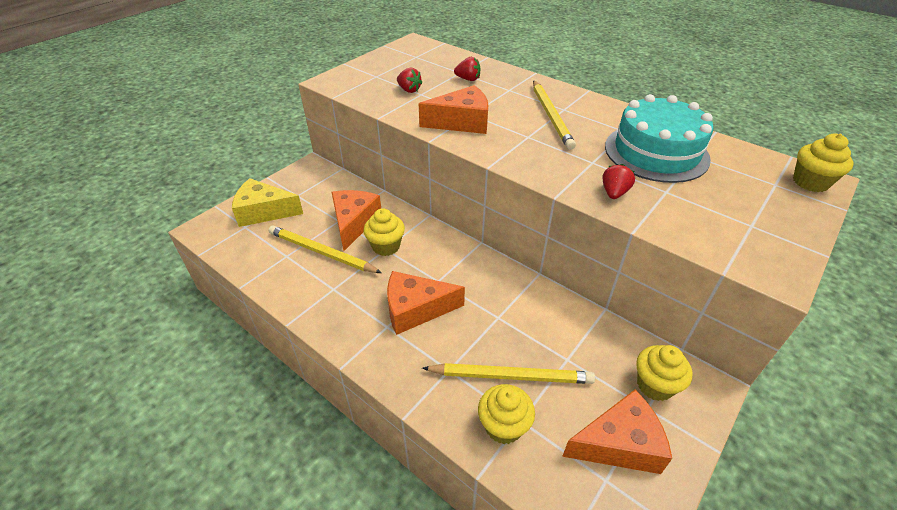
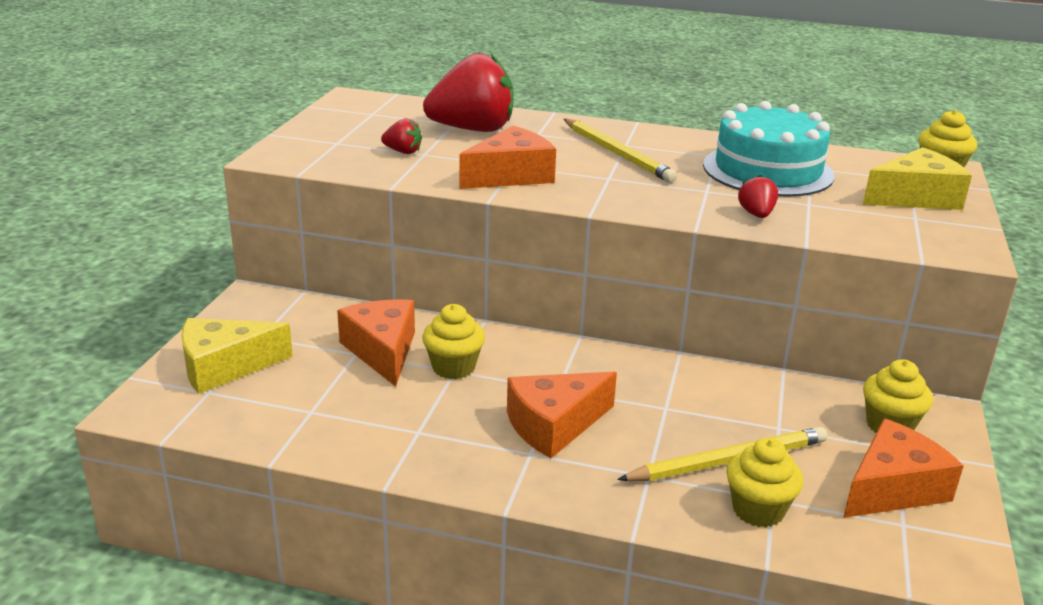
camera: 25 degrees left, 15 degrees down
(321, 252) = (363, 395): yellow pencil -> none
(468, 79) = (473, 130): red strawberry -> red strawberry, size x2.31
(767, 204) = (915, 197): none -> yellow cheese

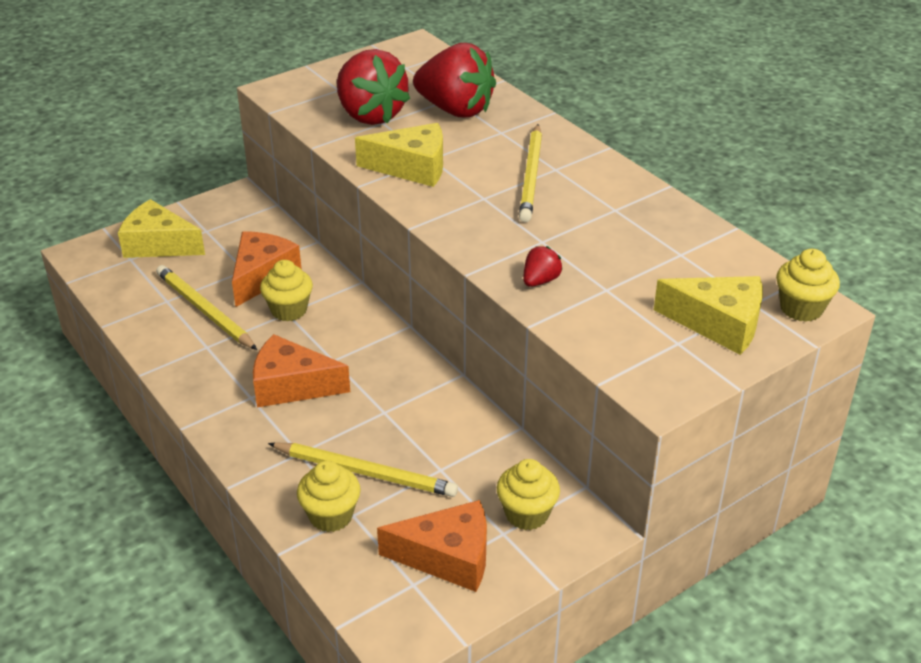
camera: 40 degrees right, 10 degrees up
(367, 402) = (204, 310): none -> yellow pencil
(403, 152) = (370, 115): red strawberry -> red strawberry, size x2.31
(511, 176) = (412, 167): orange cheese -> yellow cheese
(767, 170) = (632, 242): turquoise cake -> none

